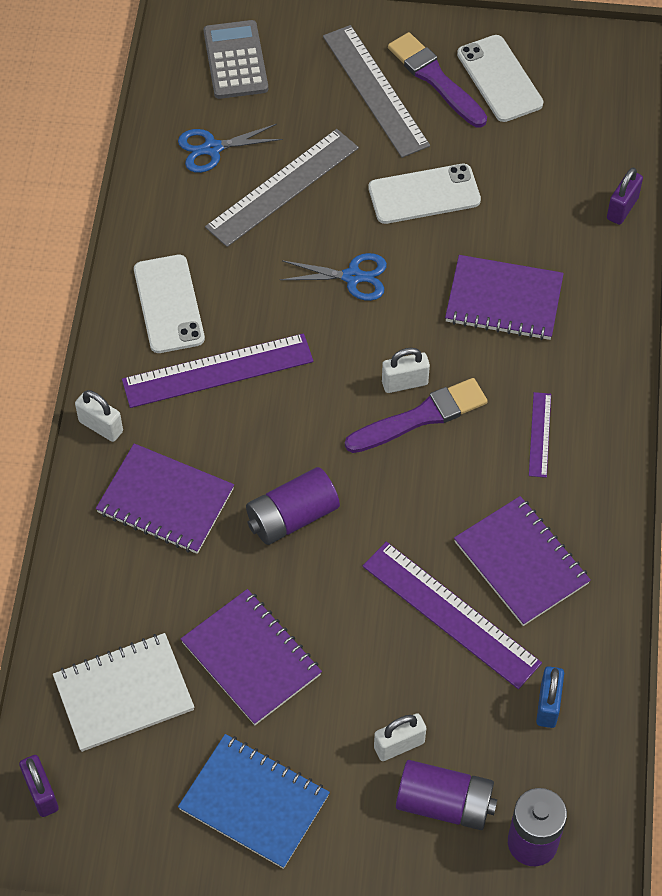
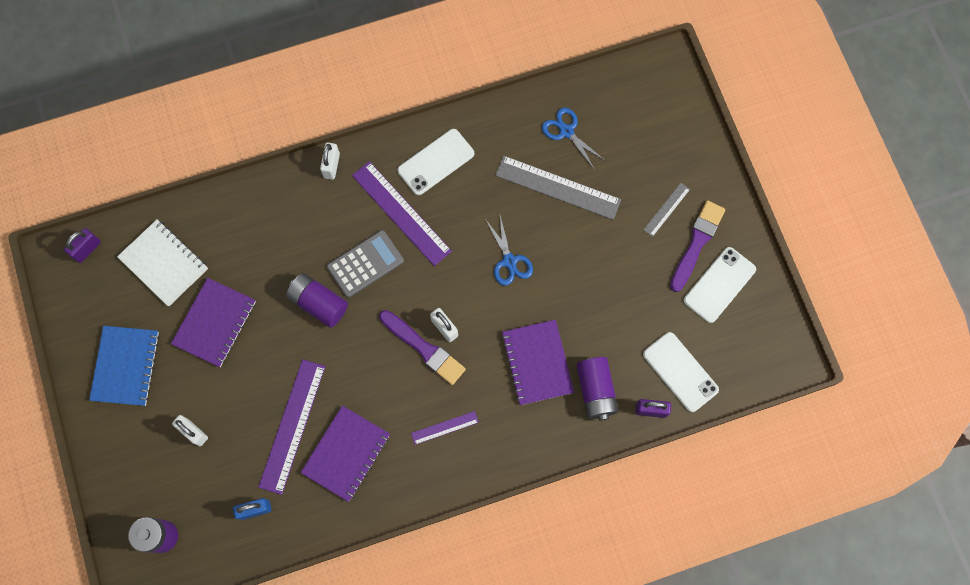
camera: 65 degrees right, 15 degrees up
(165, 501) = (297, 226): purple notebook -> none
(235, 60) = (644, 112): grey calculator -> grey calculator (365, 264)
(375, 90) = (666, 209): grey ruler -> grey ruler, size x0.50
(424, 194) = (597, 277): white phone -> white phone (680, 372)
(444, 803) = (167, 474): purple battery -> purple battery (595, 391)

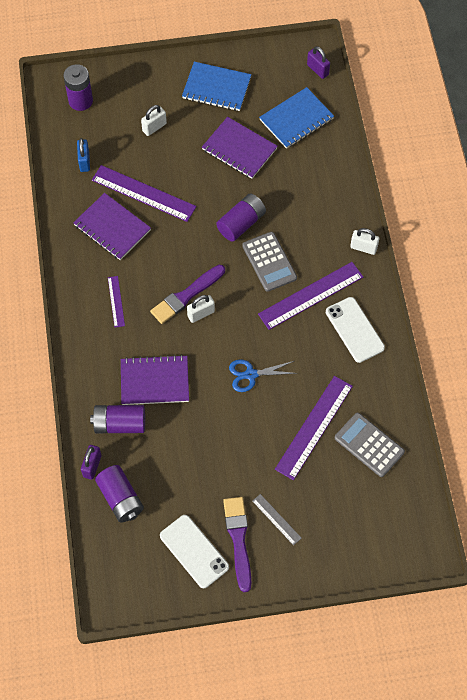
camera: 100 degrees right, 10 degrees down
(164, 263) = (296, 119): white notebook -> blue notebook
(558, 187) = (314, 427): grey ruler -> purple ruler
(566, 131) = (369, 445): blue scissors -> grey calculator
(680, 372) = (120, 498): white phone -> purple battery
(696, 243) = (238, 539): purple brush -> purple brush turned 135 degrees counterclockwise

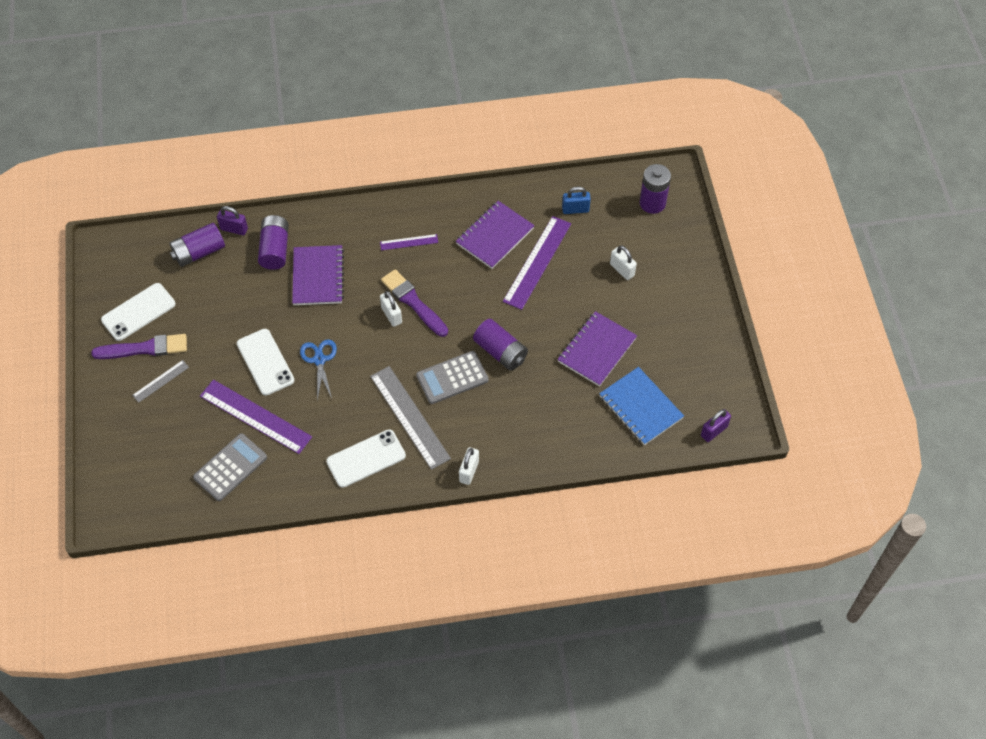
camera: 90 degrees right, 5 degrees down
(216, 88) = (679, 328): blue notebook -> none
(253, 423) = (265, 362): none -> white phone
(311, 296) = (409, 417): purple ruler -> grey ruler

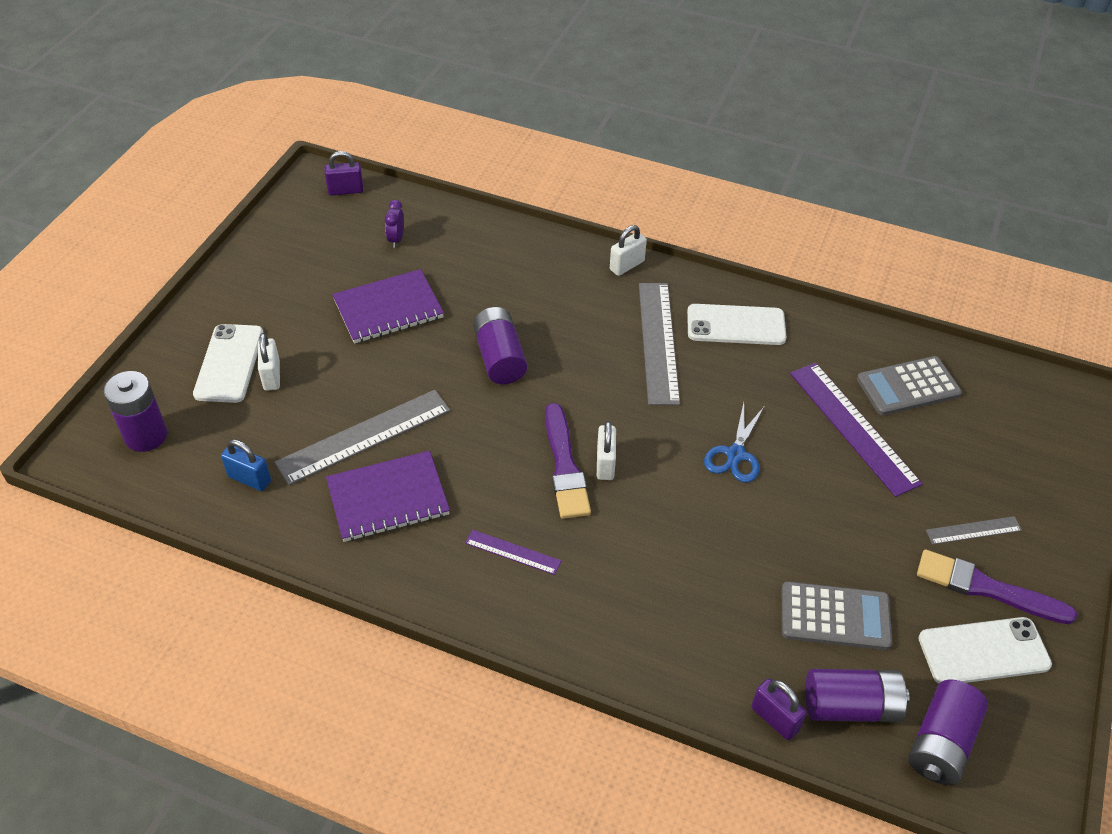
camera: 150 degrees left, 10 degrees down
(265, 362) = (811, 486): white phone -> white phone (229, 363)
(275, 249) = (722, 646): purple battery -> purple battery (941, 743)
(318, 277) = (677, 567): purple notebook -> none
(452, 378) = (579, 358): grey calculator -> grey calculator (835, 616)
(537, 262) = (364, 437): purple ruler -> grey ruler
(640, 407) = (396, 239): blue notebook -> purple clock

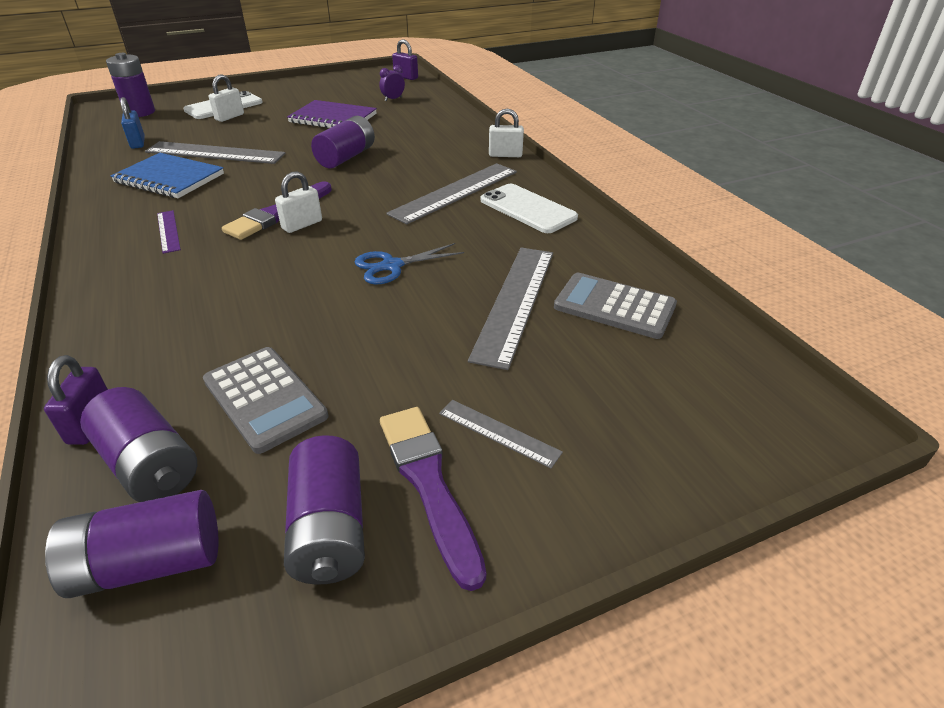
camera: 45 degrees right, 10 degrees down
(388, 499) = (169, 178): purple notebook -> blue notebook
(853, 427) = (515, 302): purple ruler -> grey ruler
(983, 651) = (329, 529): white phone -> purple battery

